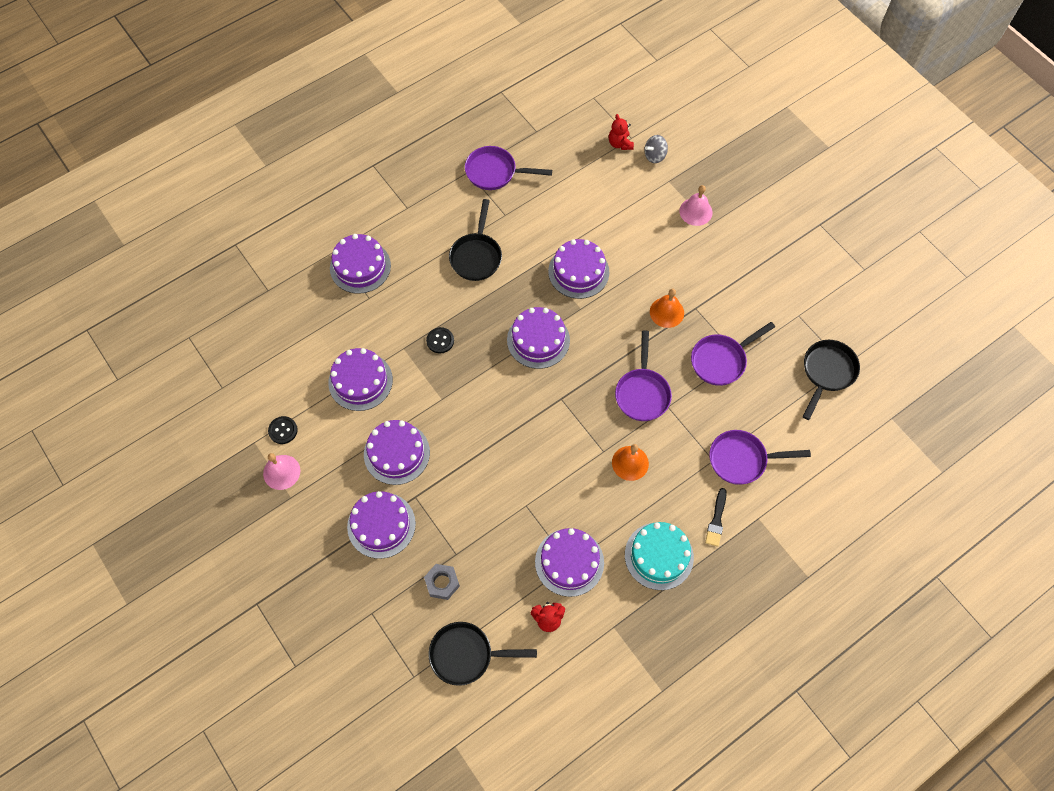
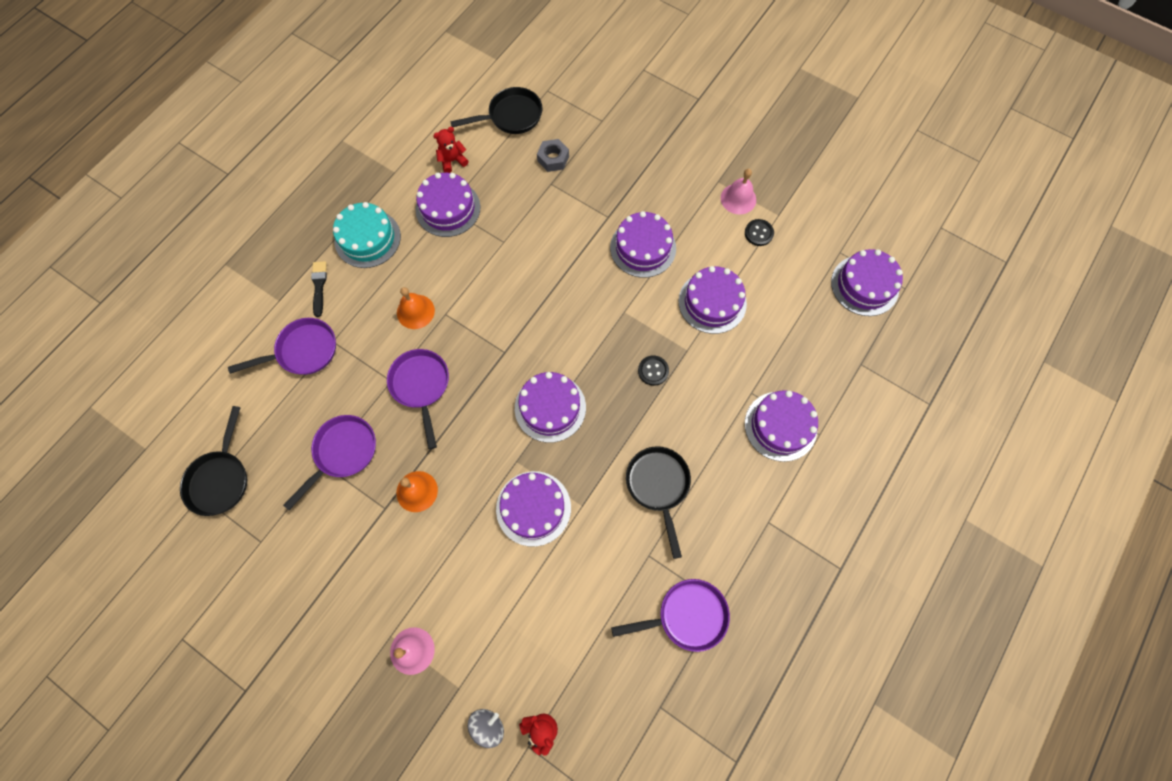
camera: 160 degrees right, 5 degrees up
(381, 525) = (626, 185): purple cake -> purple cake (864, 285)

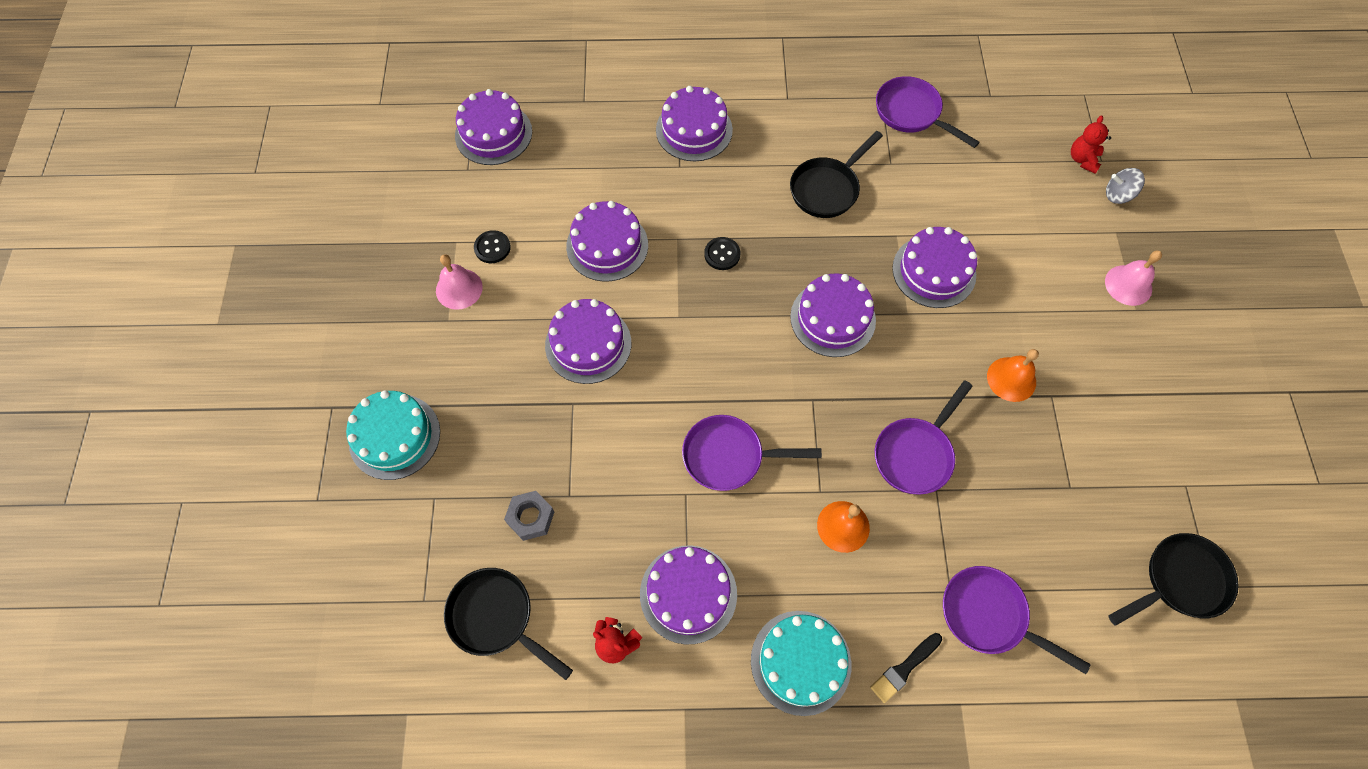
camera: 125 degrees left, 5 degrees down
(342, 453) = (1043, 477): purple pan -> purple pan (729, 456)
(655, 119) = (394, 436): none -> turquoise cake

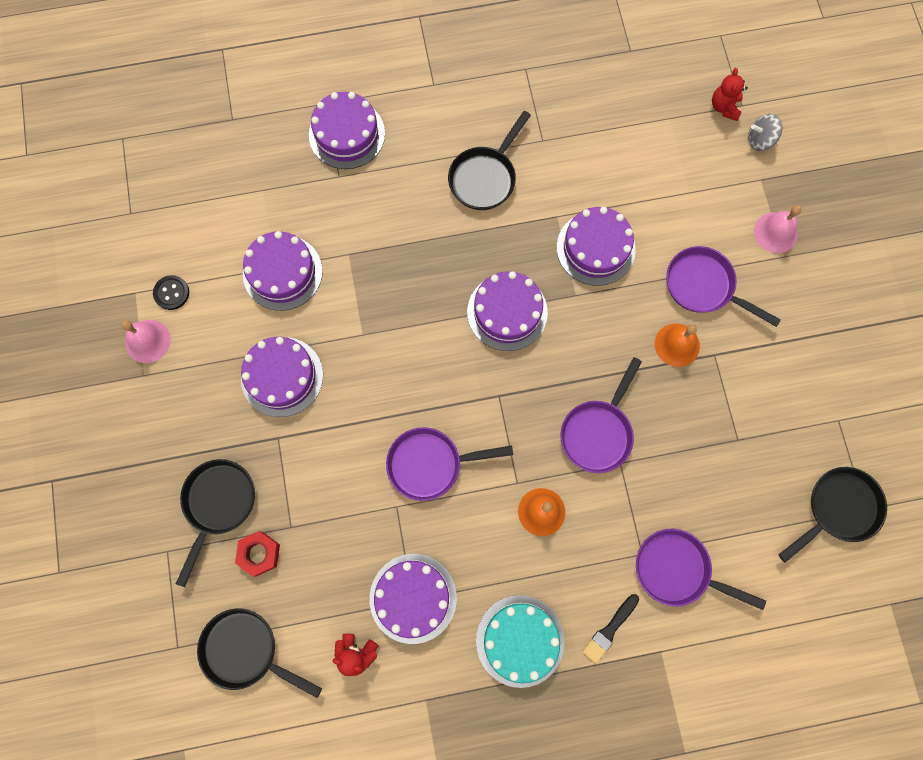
camera: 10 degrees left, 10 degrees up
(394, 436) = (117, 499): turquoise cake -> none
(493, 133) = (148, 170): purple cake -> none
(497, 459) = (218, 504): none -> black pan
(530, 517) = (259, 554): grey nut -> red nut
(722, 254) = (394, 263): black button -> none
(911, 113) = (556, 82): purple pan -> purple pan (704, 286)

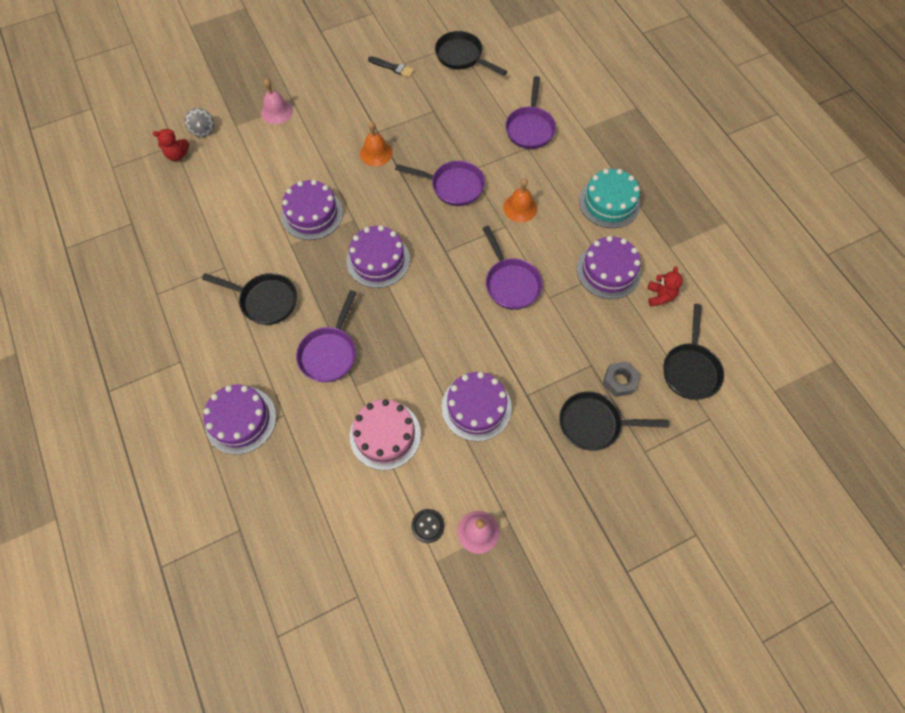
camera: 105 degrees left, 10 degrees down
(259, 554) = (619, 381): red nut -> grey nut
(282, 272) = (385, 435): purple cake -> pink cake
(609, 630) = (581, 156): black brush -> black brush (393, 67)
(704, 286) = (328, 145): purple pan -> purple pan (330, 353)

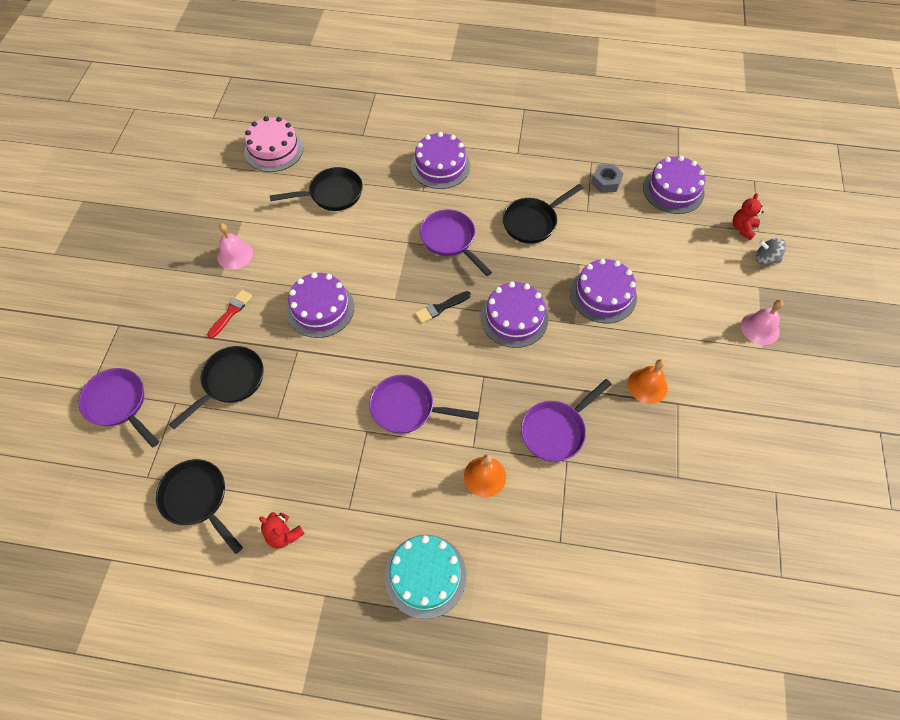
camera: 125 degrees right, 5 degrees down
(385, 435) = (353, 240): pink cake -> pink cake (274, 150)
(393, 67) = (774, 474): black brush -> black brush (441, 308)
(428, 526) = (267, 229): black button -> none
(462, 57) = (754, 567): black pan -> black pan (332, 194)
(530, 128) = (587, 567): purple pan -> purple pan (119, 404)
(537, 480) = (231, 312): none -> red brush
(608, 271) = (349, 507): purple cake -> purple cake (673, 190)
(619, 381) = (243, 429): grey nut -> grey nut (606, 182)

